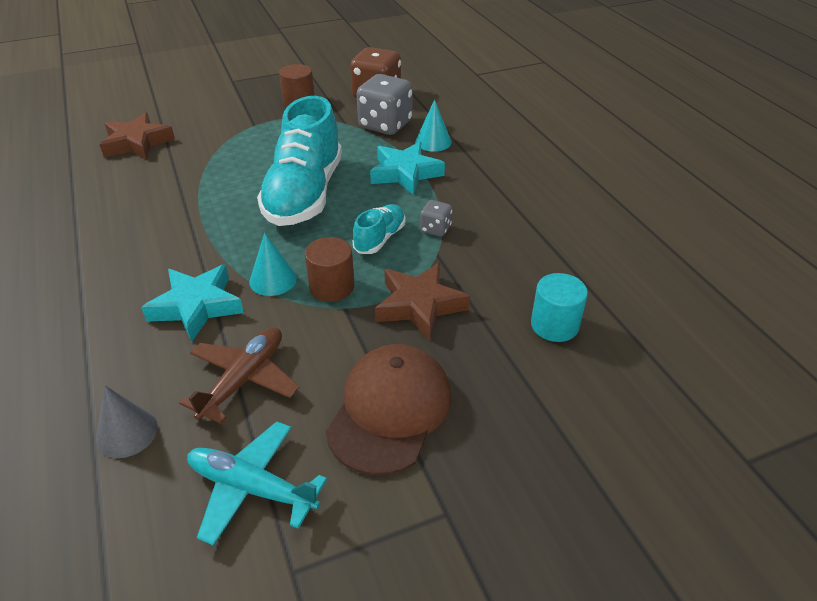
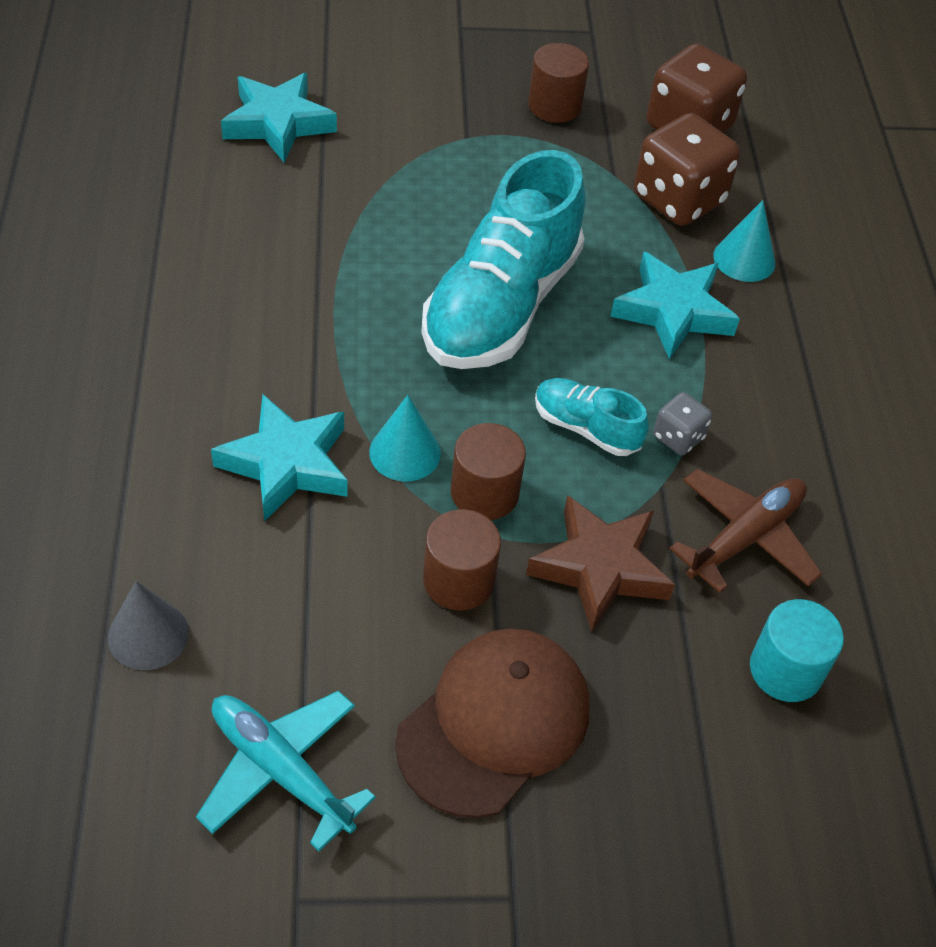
camera: 15 degrees right, 10 degrees up
(137, 143) = (278, 123): brown star -> turquoise star
(244, 379) = (317, 606): brown plane -> brown plane (745, 537)
(334, 337) = (459, 580): none -> brown cylinder
(380, 238) = (586, 428): turquoise shoe -> turquoise shoe turned 105 degrees counterclockwise
(385, 125) = (678, 199): grey dice -> brown dice

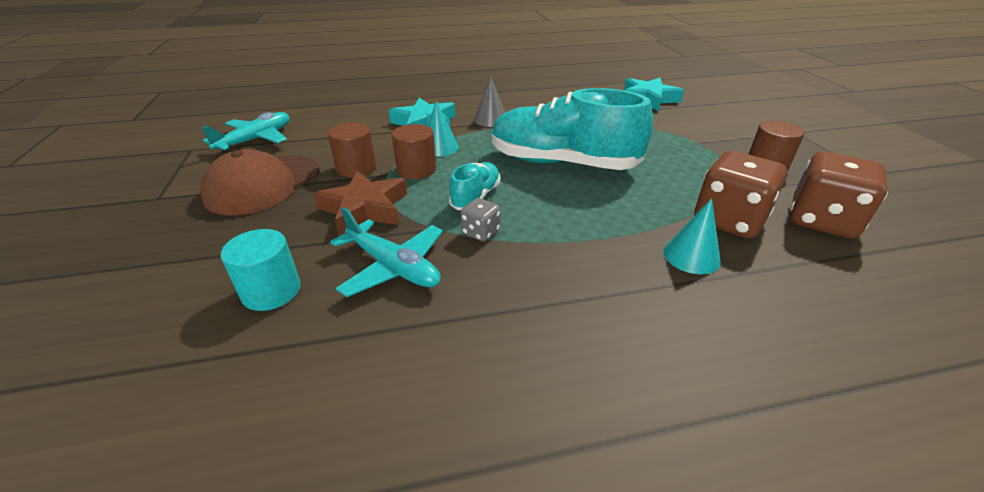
camera: 85 degrees right, 15 degrees down
(148, 635) = (331, 110): grey cone -> grey cone (491, 119)
(494, 723) = (263, 184): brown cap -> brown cap turned 90 degrees clockwise
(673, 311) = (603, 224): turquoise star -> none
(745, 537) = (393, 267): brown plane -> turquoise plane

